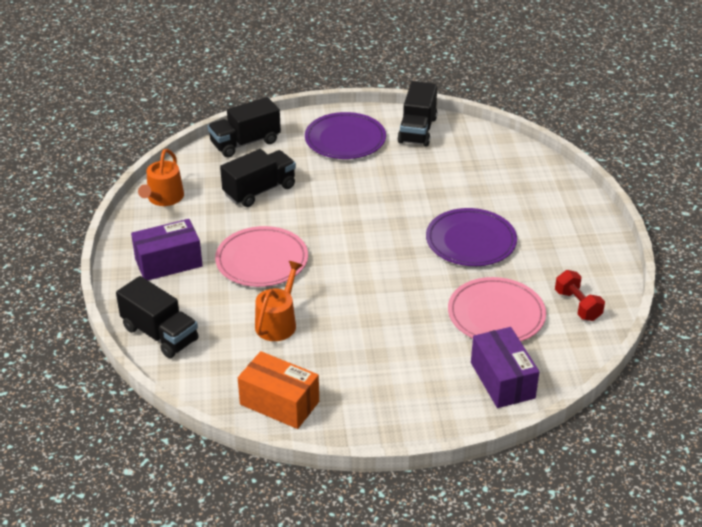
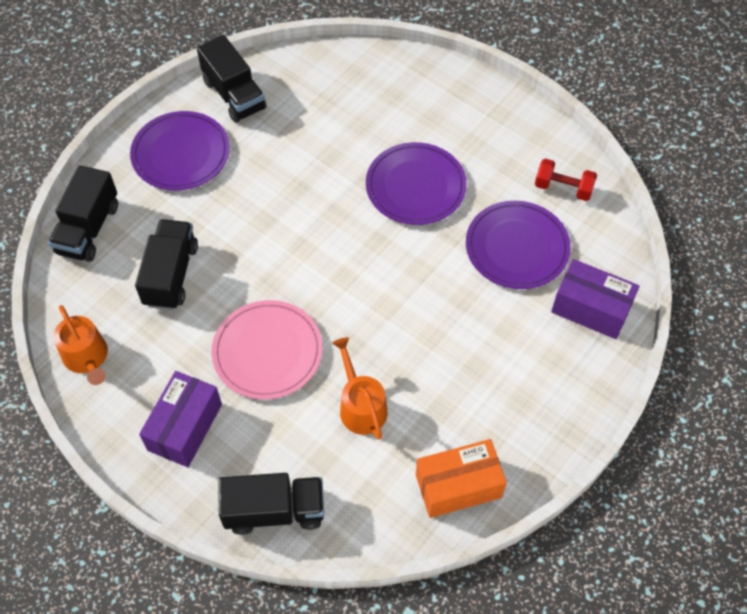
camera: 45 degrees left, 20 degrees up
(496, 314) = (517, 247): pink plate -> purple plate

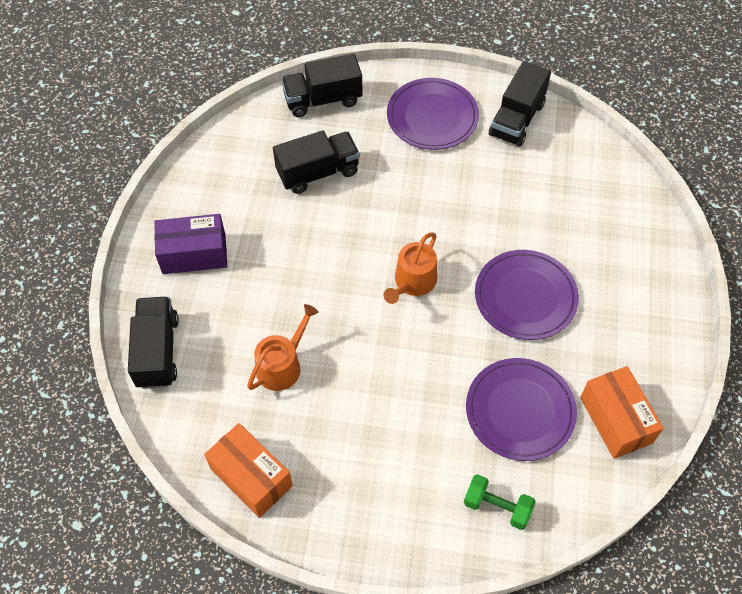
camera: 60 degrees right, 0 degrees up
(87, 358) = (215, 161): orange watering can -> orange watering can (413, 282)
(267, 352) = (291, 273): pink plate -> none
(274, 511) = (157, 351): black truck -> black truck turned 150 degrees counterclockwise
(563, 188) = (615, 420): red dumbbell -> orange box
(591, 309) = (497, 507): purple box -> green dumbbell

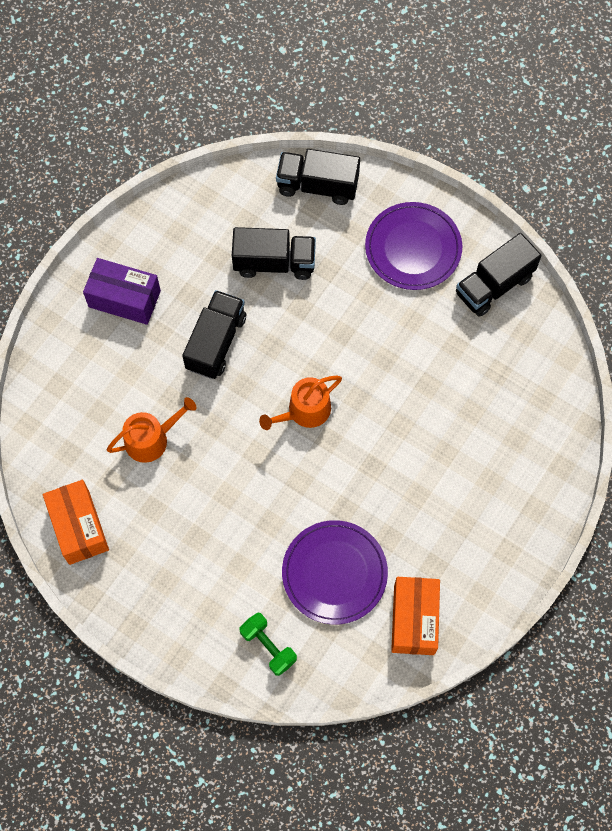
camera: 25 degrees right, 10 degrees up
(157, 351) = (52, 379): black truck -> black truck (216, 342)
(525, 297) = (399, 470): purple plate -> none

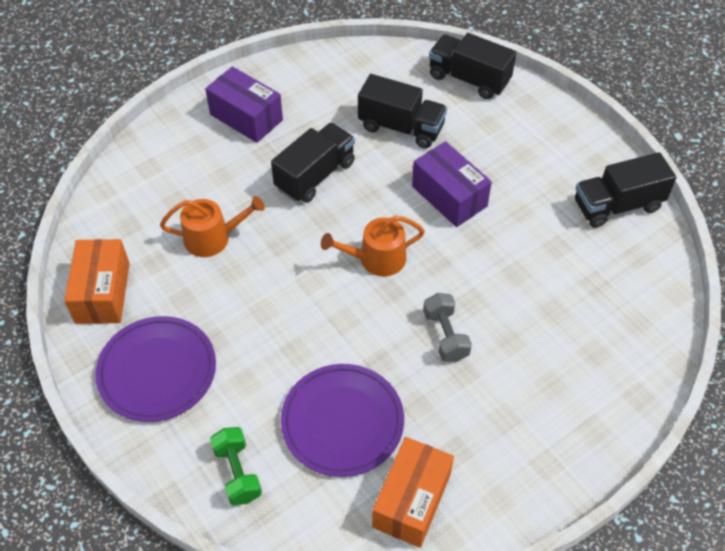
camera: 20 degrees right, 15 degrees down
(345, 324) = (449, 196): none -> purple box
(390, 466) = (445, 336): none -> grey dumbbell
(413, 248) = (543, 152): purple plate -> purple plate (157, 371)

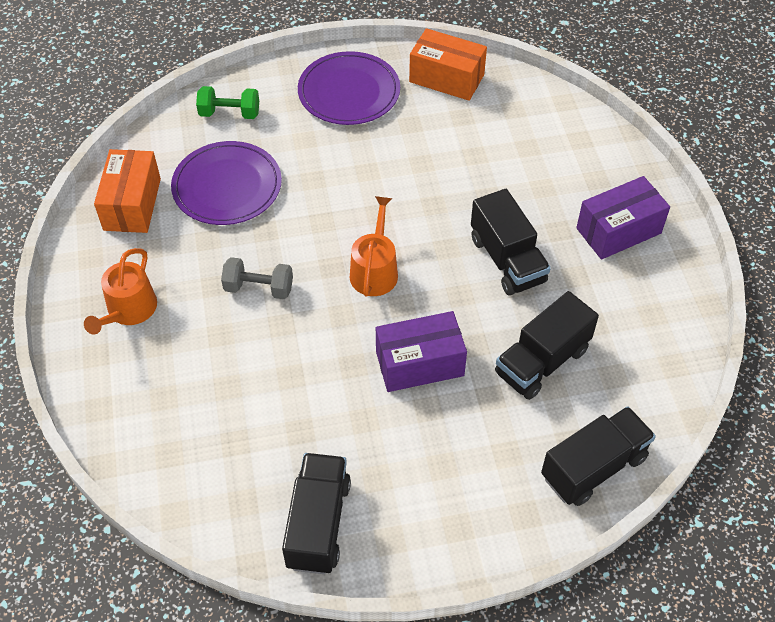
camera: 115 degrees right, 0 degrees up
(213, 238) = (467, 161): orange watering can -> orange watering can (129, 310)
(411, 500) = (132, 204): orange box -> orange box turned 45 degrees clockwise

